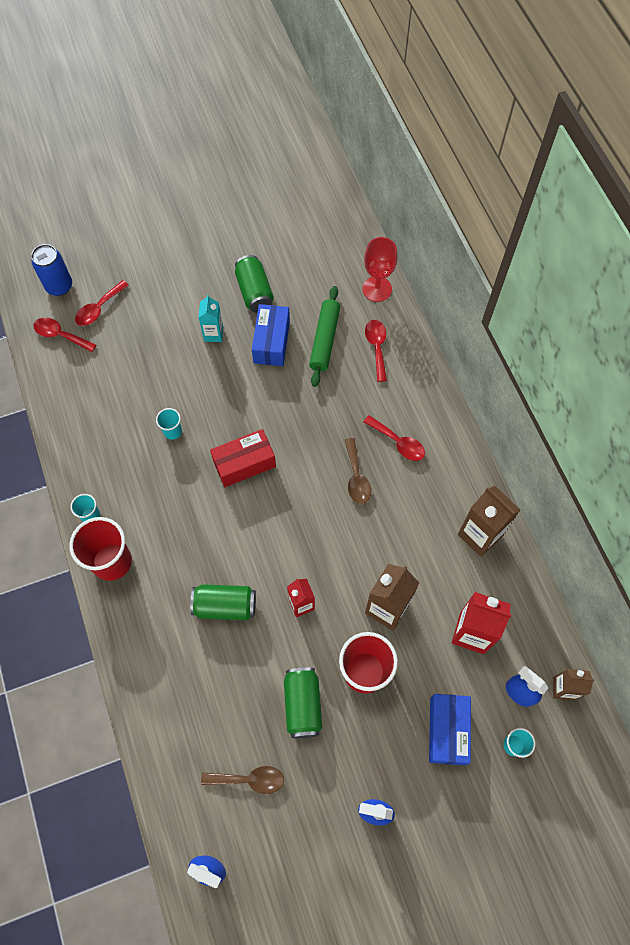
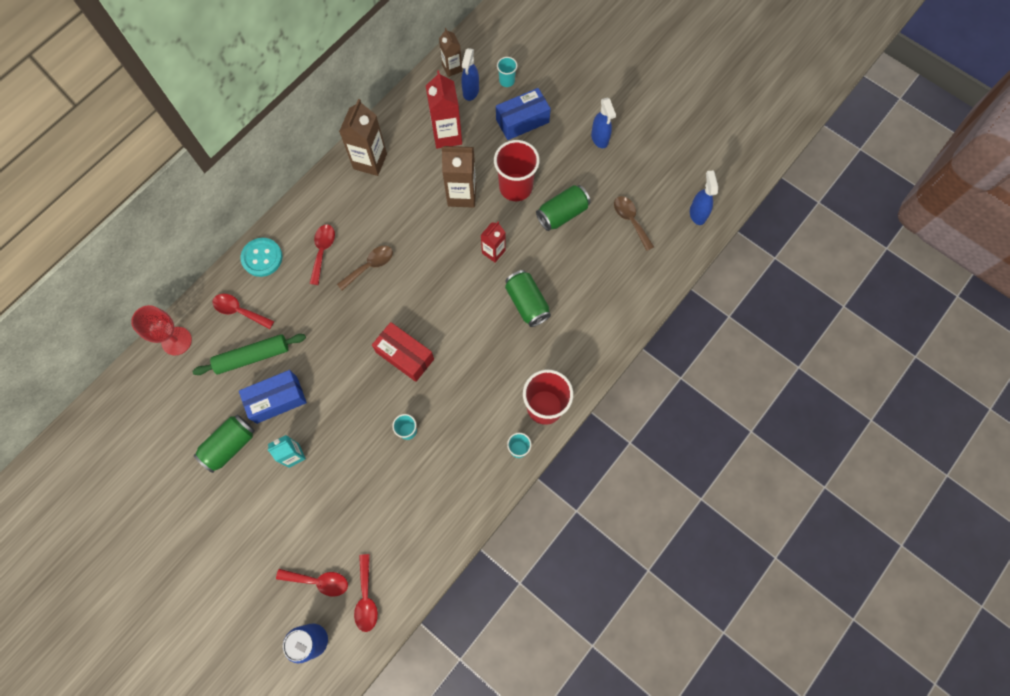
camera: 120 degrees left, 5 degrees up
(376, 347) = (239, 311): red spoon -> red spoon turned 60 degrees clockwise
(421, 387) = (262, 258): none -> turquoise button

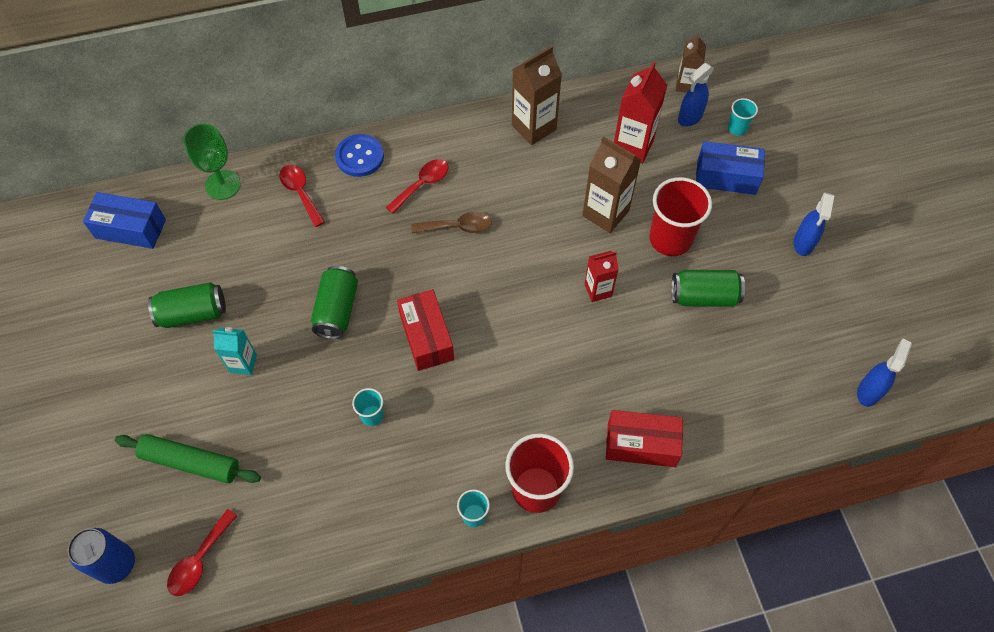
camera: 35 degrees right, 10 degrees down
(176, 341) = (223, 185): red goblet -> green goblet
(252, 356) = (279, 243): green rolling pin -> green rolling pin (191, 462)
(262, 258) = (360, 157): turquoise button -> blue button
(277, 399) = (269, 299): blue box -> blue box (130, 229)
(319, 581) = (168, 507): red spoon -> none
(527, 303) = (596, 365): green can -> green can (337, 310)
(588, 336) = (641, 444): none -> red box
(630, 220) = (780, 350): brown spoon -> none

